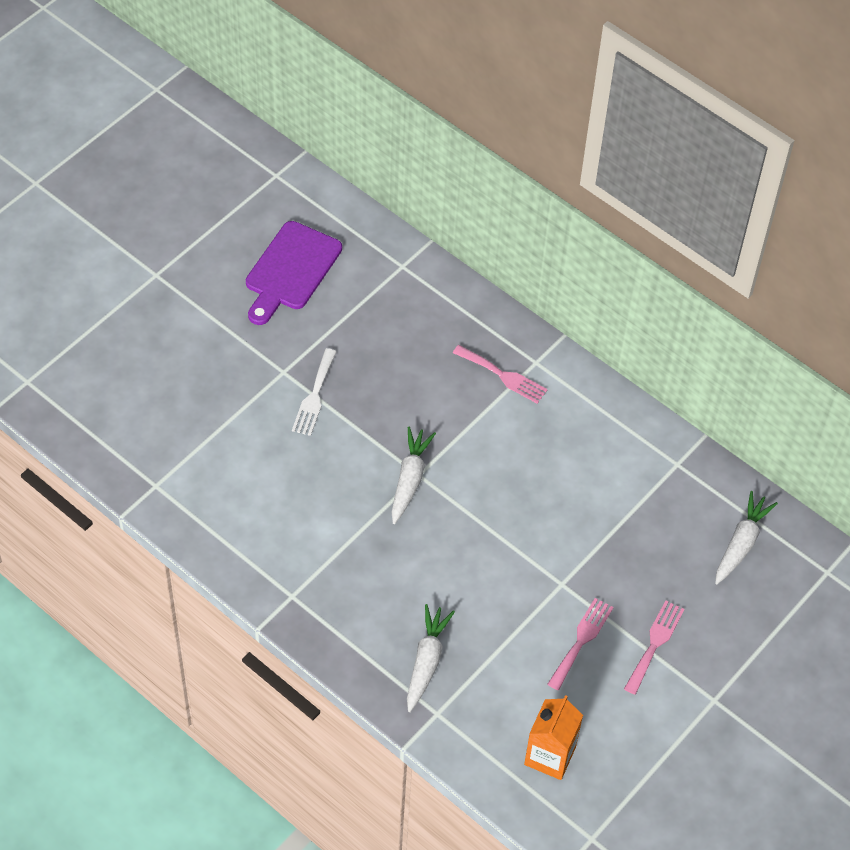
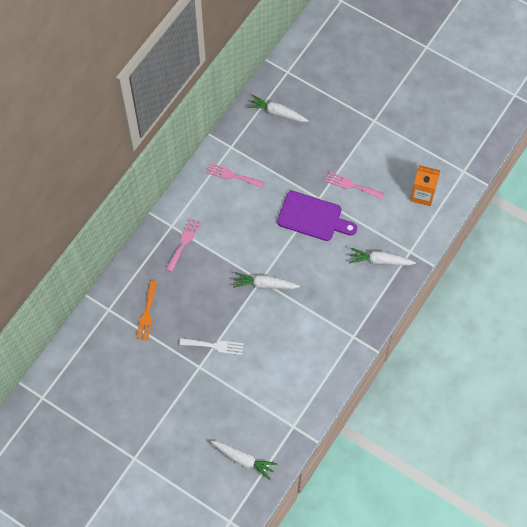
camera: 95 degrees left, 10 degrees up
(118, 411) = (243, 459): none -> white carrot
(290, 270) = (120, 375): purple cutting board -> purple cutting board (313, 217)
(386, 314) = (147, 313): none -> orange fork
(655, 643) = (347, 150): pink fork -> pink fork (232, 175)

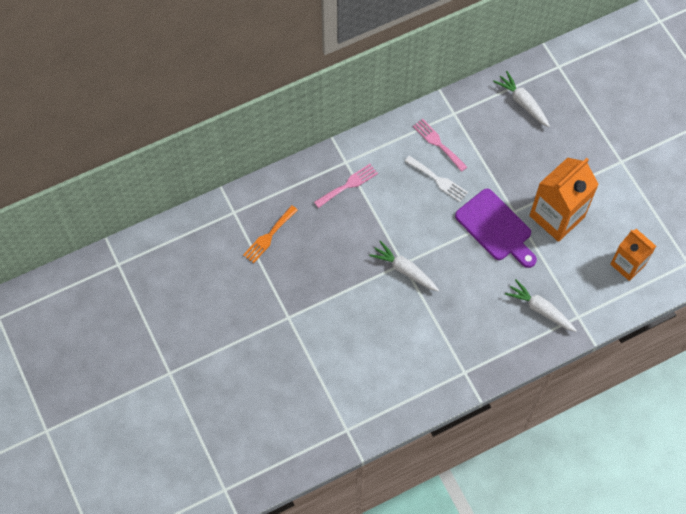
camera: 30 degrees right, 0 degrees up
(214, 346) = (316, 305): white fork -> white fork (438, 180)
(243, 459) = (276, 435): white carrot -> none
(352, 185) = (557, 216): pink fork -> orange carton

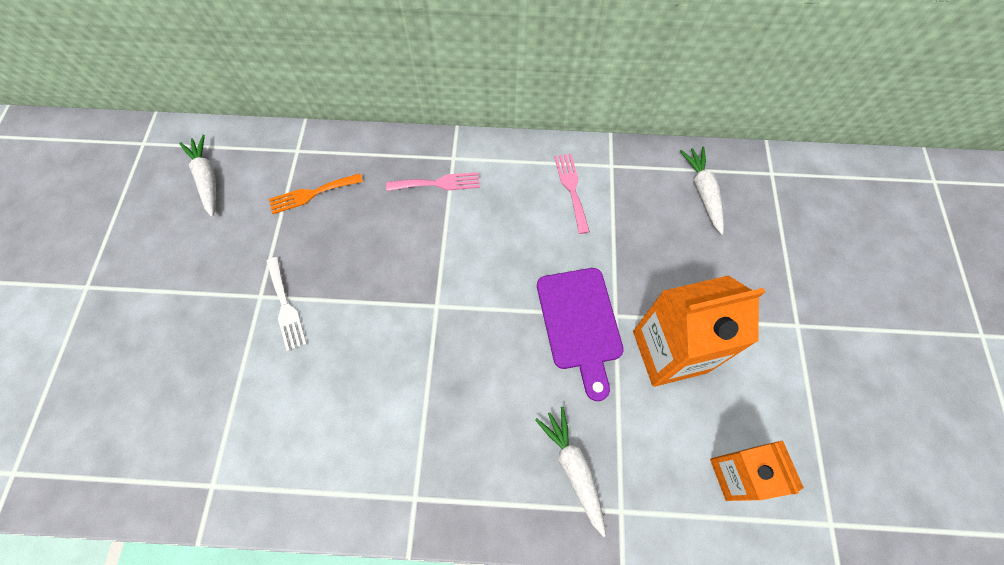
camera: 30 degrees right, 0 degrees up
(404, 270) = (432, 315): white carrot -> white carrot (207, 179)
(438, 180) = (545, 229): white fork -> white fork (285, 307)

